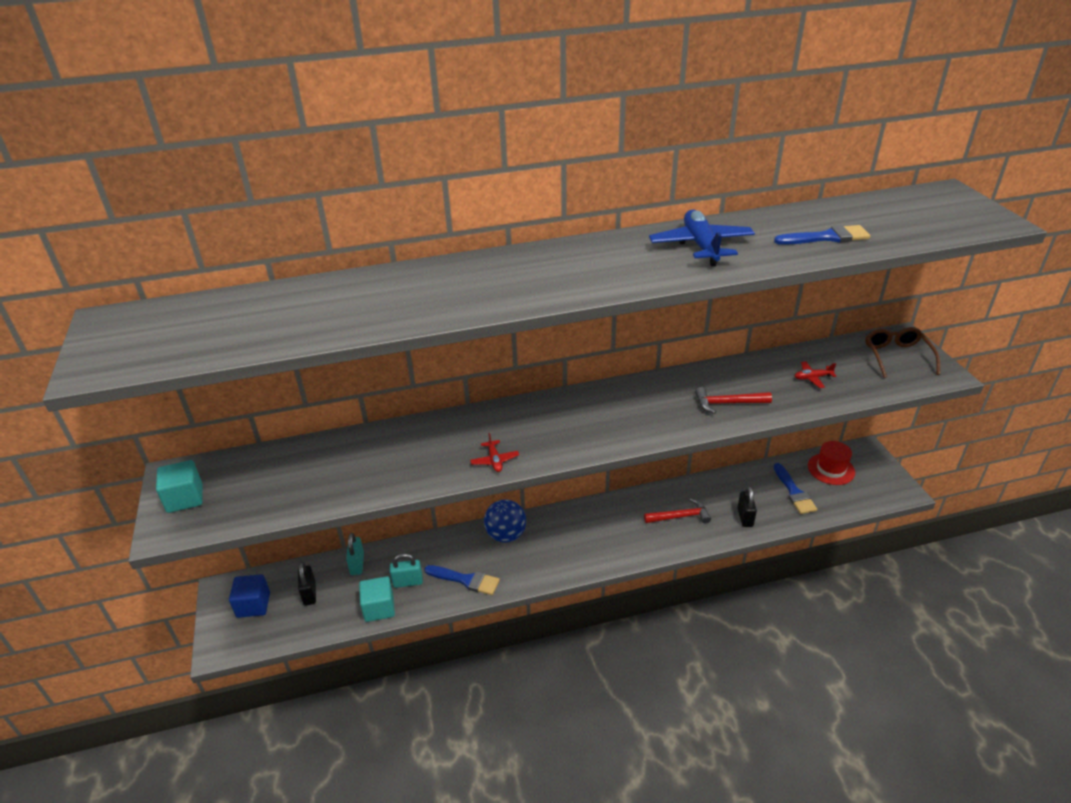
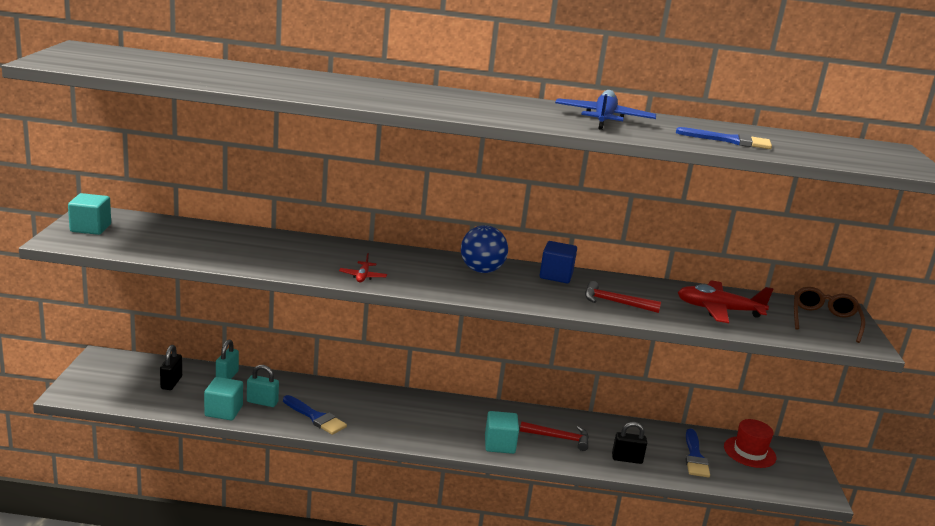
camera: 15 degrees right, 15 degrees down
(253, 605) = (119, 375): blue cube -> blue cube (556, 275)
(506, 535) = (376, 399): blue ball -> blue ball (481, 270)
(637, 545) = (499, 444): none -> turquoise cube
(745, 517) = (627, 459): black padlock -> black padlock turned 75 degrees clockwise
(812, 378) = (718, 310): red plane -> red plane, size x2.01

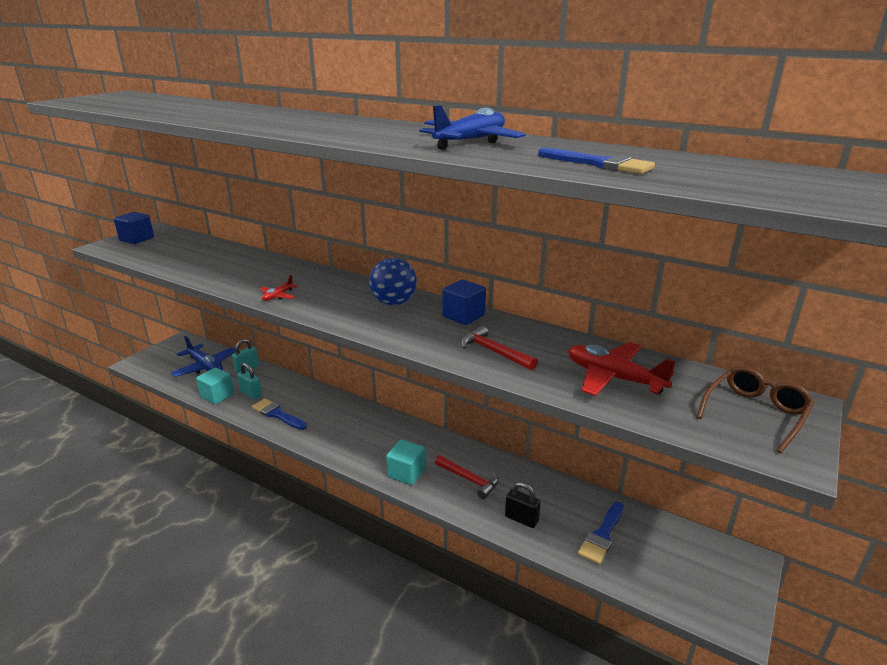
camera: 30 degrees right, 5 degrees up
(90, 228) = (137, 239): turquoise cube -> blue cube
(171, 383) = (205, 367): black padlock -> blue plane
(316, 417) = (277, 414): blue brush -> blue brush turned 150 degrees clockwise
(749, 452) = (676, 546): red hat -> none

